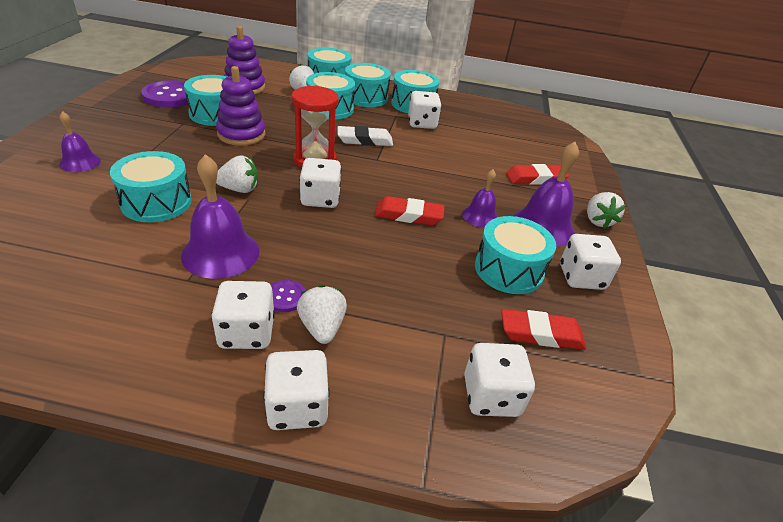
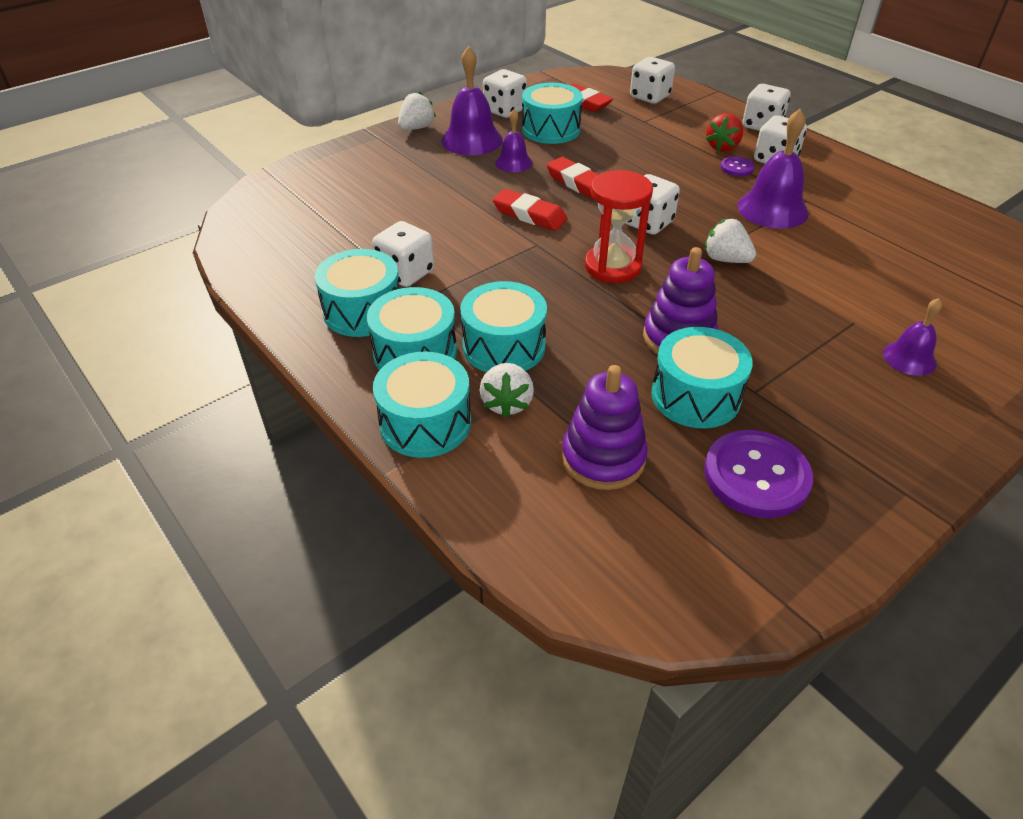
camera: 135 degrees left, 5 degrees up
(156, 202) = (820, 273): turquoise drum -> none
(322, 327) = (722, 147): white strawberry -> red strawberry
(365, 140) = (520, 273): white eraser -> none
(535, 178) = (398, 170): red eraser -> red eraser (529, 215)

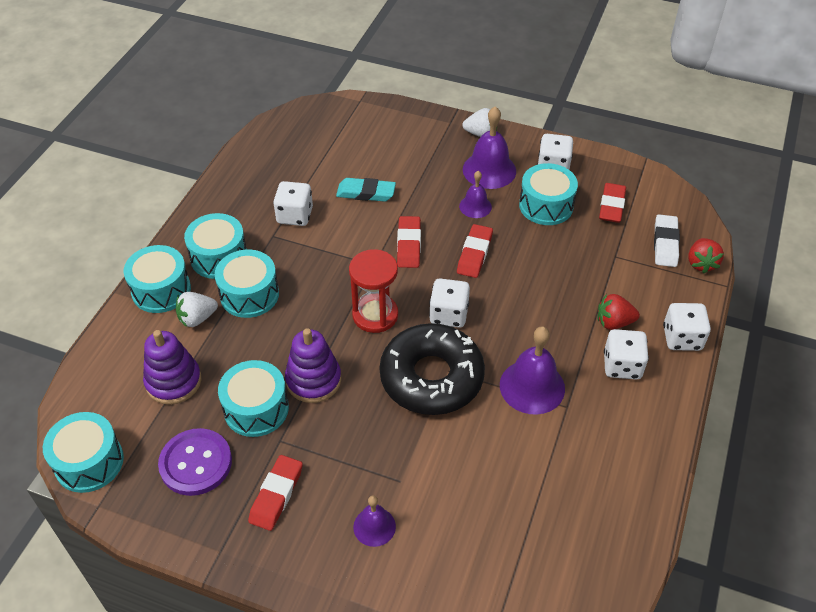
camera: 60 degrees right, 5 degrees up
(363, 311) = (244, 215): turquoise drum -> turquoise drum (89, 462)
(423, 216) = (366, 193): none -> turquoise eraser
(650, 97) = (665, 244): white dice -> white eraser
(685, 91) = (701, 263): none -> red strawberry
(725, 259) = (431, 377): white strawberry -> black donut
(737, 168) = (584, 343): purple button -> none
(837, 418) = (276, 495): none -> red eraser

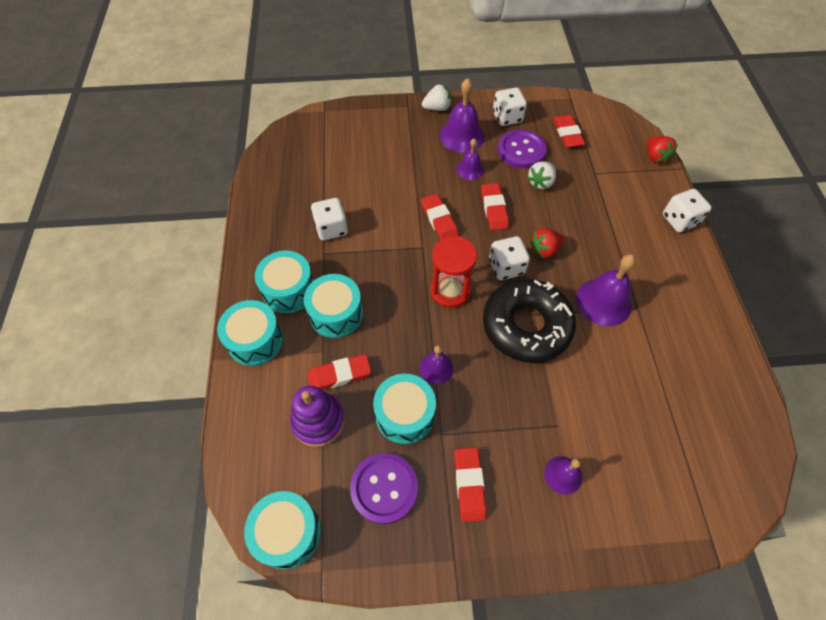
camera: 25 degrees left, 10 degrees up
(197, 318) = (303, 353): white strawberry -> white strawberry (540, 182)
(218, 350) = (339, 375): none -> red eraser
(313, 380) = (436, 368): purple stacking toy -> purple bell
(366, 193) = (378, 188): turquoise eraser -> none
(546, 206) = (521, 150): turquoise drum -> purple button
(614, 322) = (627, 226): red strawberry -> red strawberry (544, 250)
(622, 366) = (654, 258): white dice -> none
(665, 244) = (622, 151): white eraser -> none

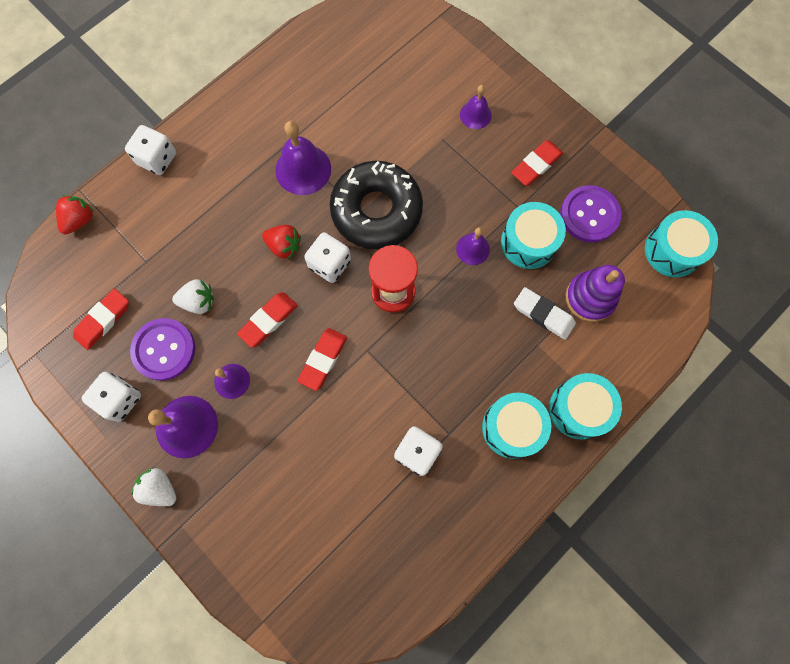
camera: 130 degrees left, 15 degrees up
(336, 313) = (497, 365): turquoise drum -> none
(339, 375) = (543, 314): red eraser -> white eraser

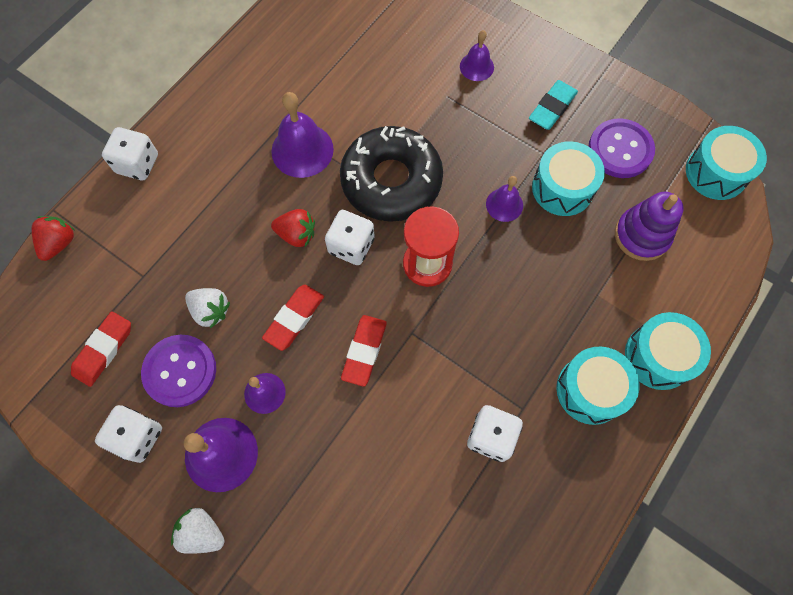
camera: 10 degrees left, 5 degrees down
(198, 301) = (211, 311): white strawberry -> white strawberry turned 45 degrees clockwise
(536, 165) = (552, 108): red eraser -> turquoise eraser
(543, 314) = (596, 261): white eraser -> none

